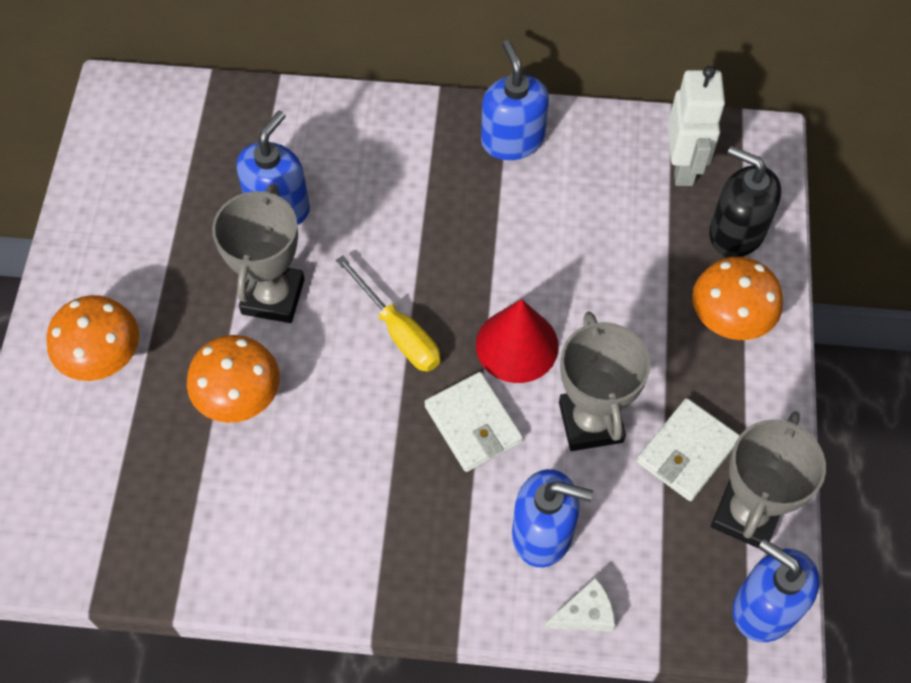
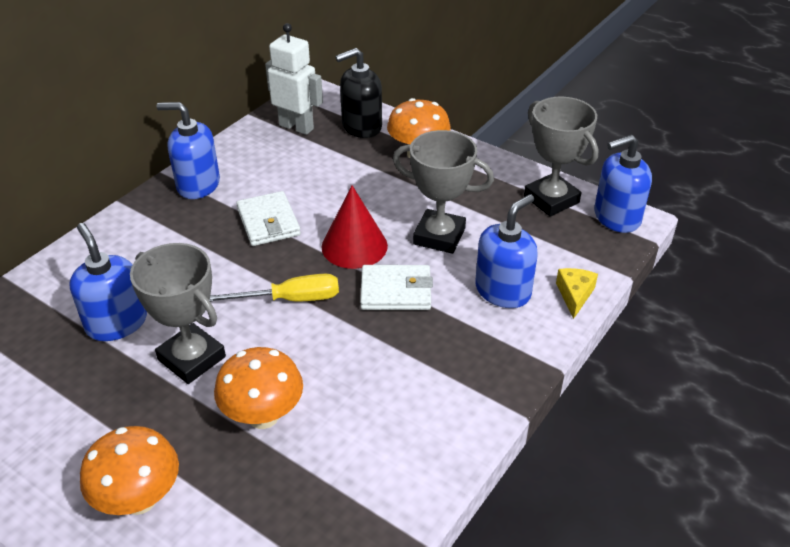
camera: 60 degrees left, 20 degrees down
(585, 614) = (574, 295): white cheese -> yellow cheese
(687, 452) = (492, 205): white wallet -> white wallet (268, 222)

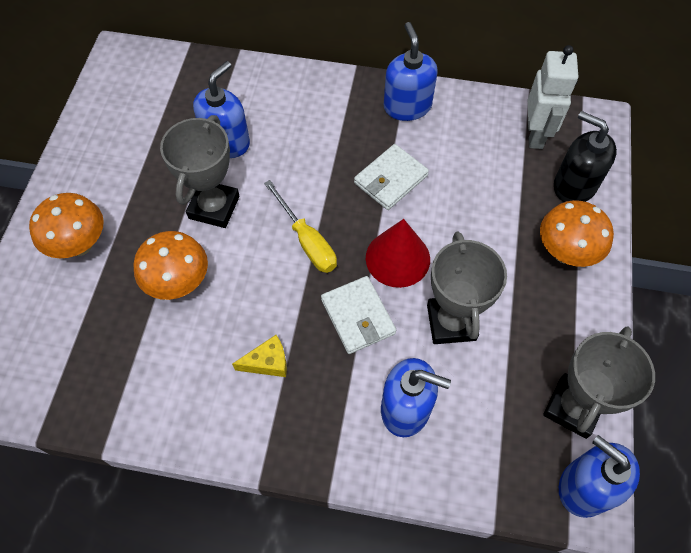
camera: 65 degrees right, 20 degrees up
(574, 295) = (435, 479): yellow cheese -> yellow cheese (267, 362)

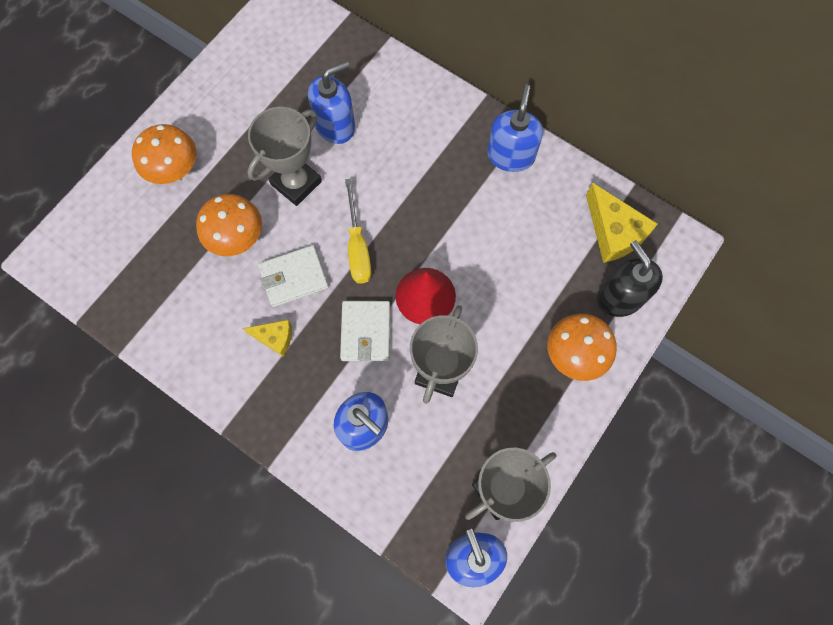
camera: 25 degrees right, 10 degrees up
(390, 179) = (458, 220): white wallet -> white wallet (293, 277)
(535, 134) = (613, 232): white robot -> yellow cheese

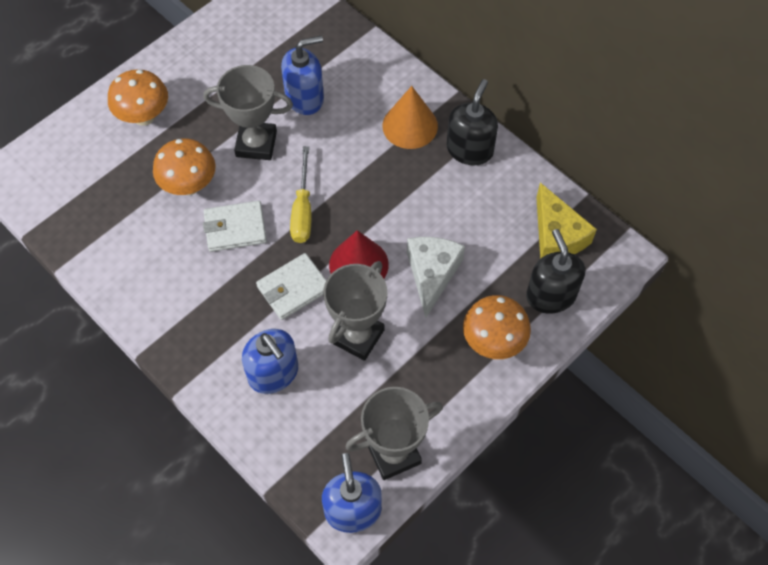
camera: 10 degrees right, 10 degrees down
(275, 338) = (205, 280): yellow cheese -> none
(296, 183) = (256, 144): grey trophy -> grey trophy turned 45 degrees clockwise
(365, 332) = (293, 288): white wallet -> white wallet turned 45 degrees clockwise
(446, 139) = (410, 125): none -> orange cone
(500, 294) = (432, 274): none -> white cheese
(511, 155) = (469, 149): blue soap dispenser -> black soap dispenser

